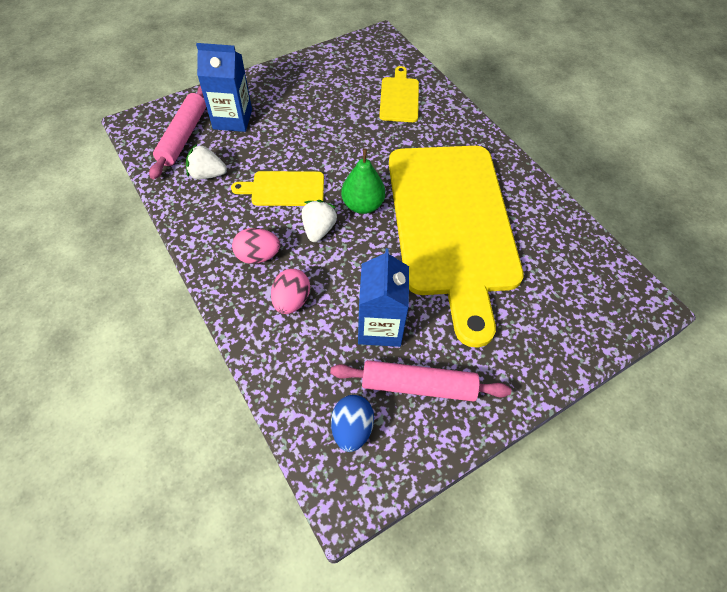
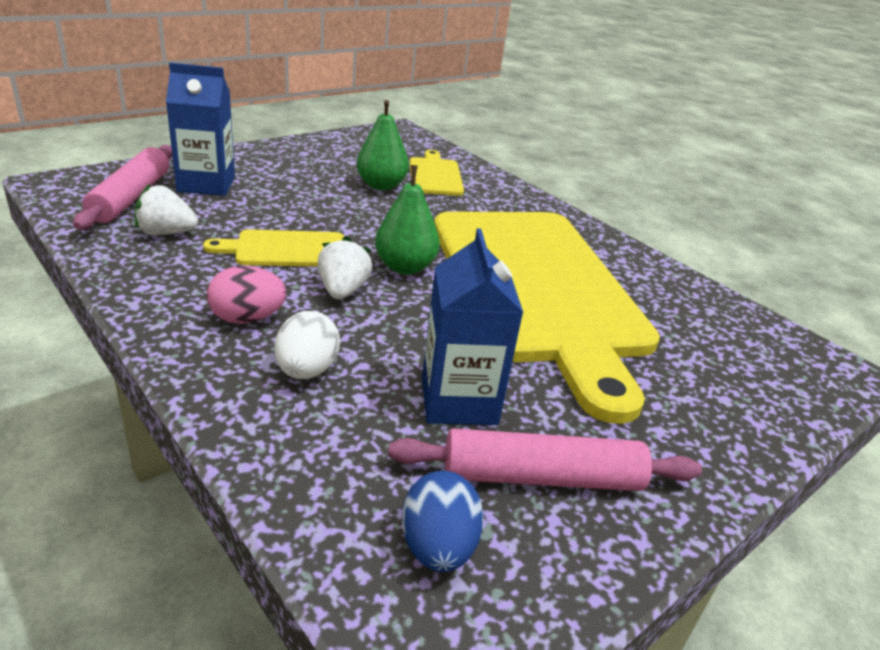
camera: 10 degrees left, 25 degrees down
(291, 300) = (306, 370): pink egg -> white egg
(356, 113) = (381, 186): none -> green pear

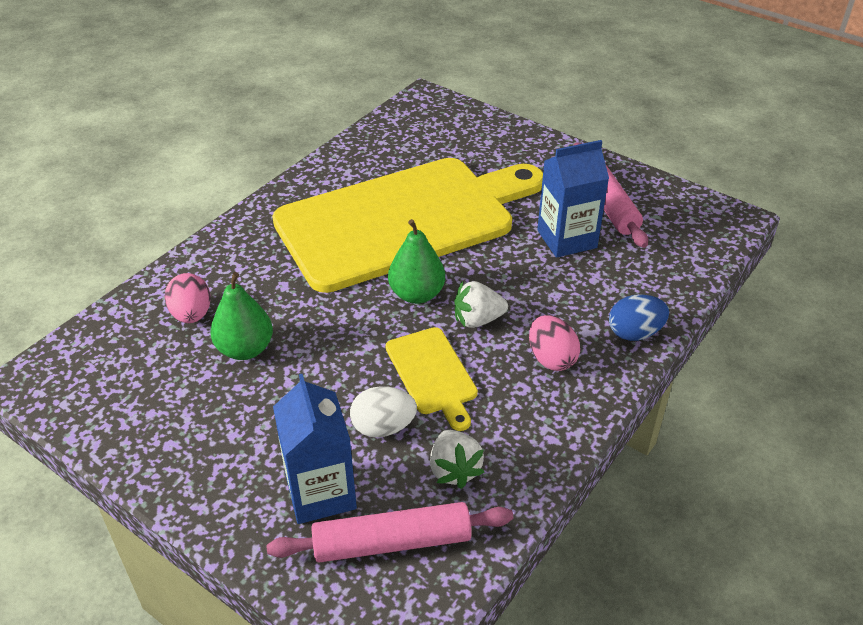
camera: 100 degrees left, 10 degrees up
(306, 370) = (587, 309): white egg -> white egg (383, 427)
(435, 175) = (192, 314): yellow cutting board -> pink egg
(438, 547) = (677, 229): blue egg -> blue egg (634, 333)

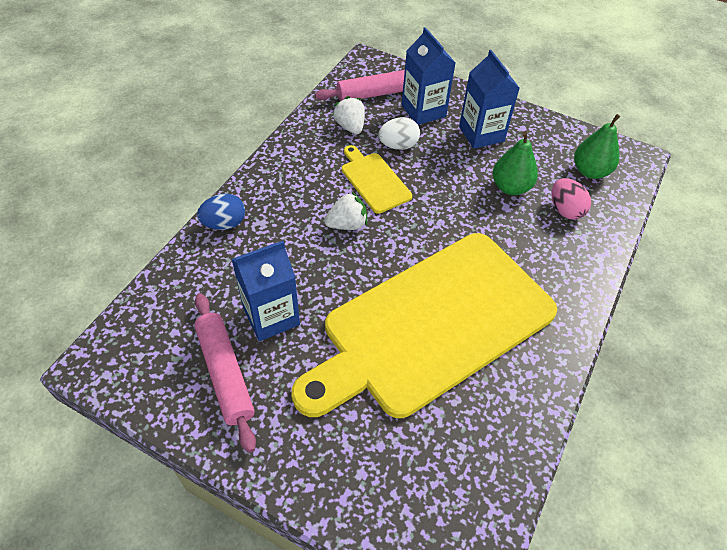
camera: 170 degrees right, 10 degrees up
(243, 437) = (481, 134): none -> blue carton
(416, 294) = (399, 243): green pear -> green pear (590, 171)
(551, 358) = (290, 198): pink egg -> none

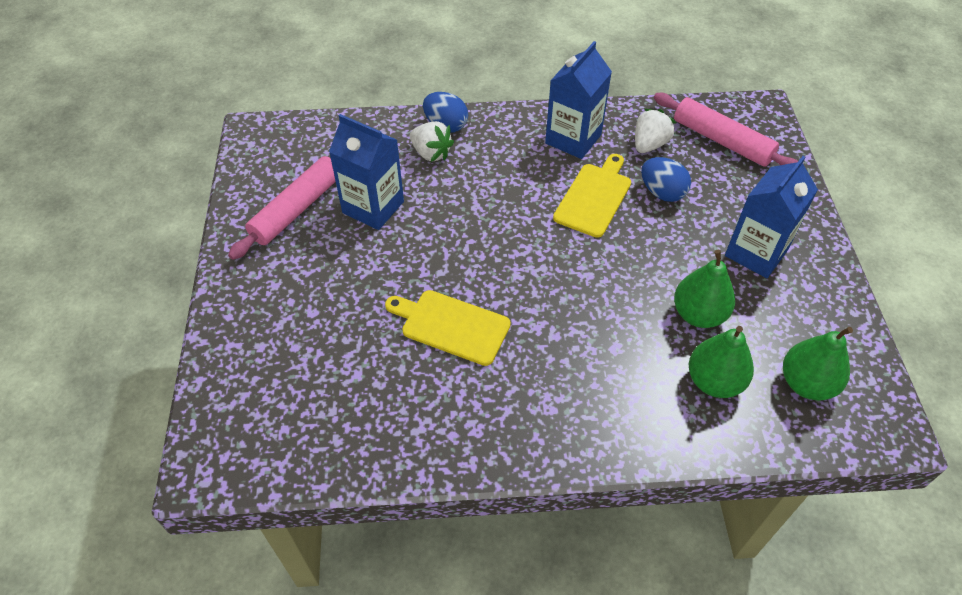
camera: 60 degrees right, 0 degrees up
(347, 224) = (519, 205): white strawberry -> white strawberry (431, 153)
(398, 145) = (662, 192): white egg -> blue egg
(423, 111) = (736, 188): blue carton -> blue carton (573, 139)
(431, 324) = (451, 326): yellow cutting board -> yellow cutting board, size x0.40
(565, 210) = (714, 381): pink egg -> green pear

